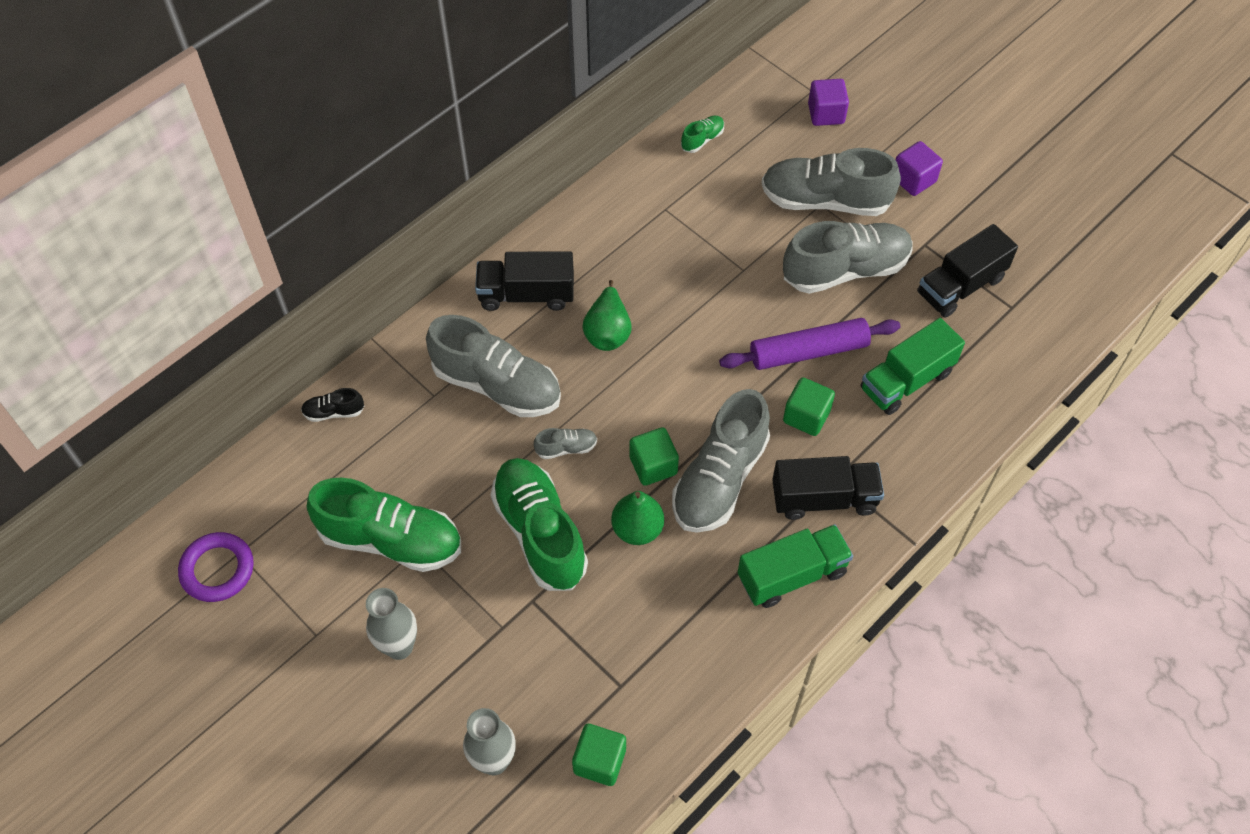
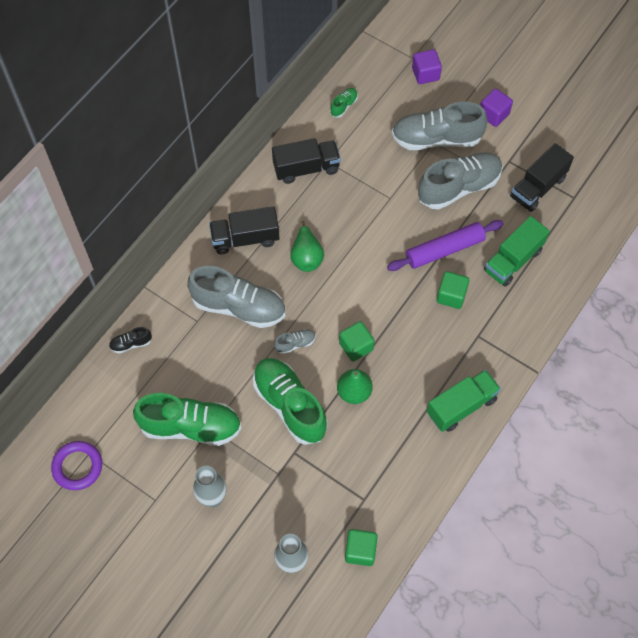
camera: 10 degrees left, 5 degrees up
(720, 479) = (402, 348): grey shoe -> none
(824, 499) = (473, 351): black truck -> black truck (306, 168)

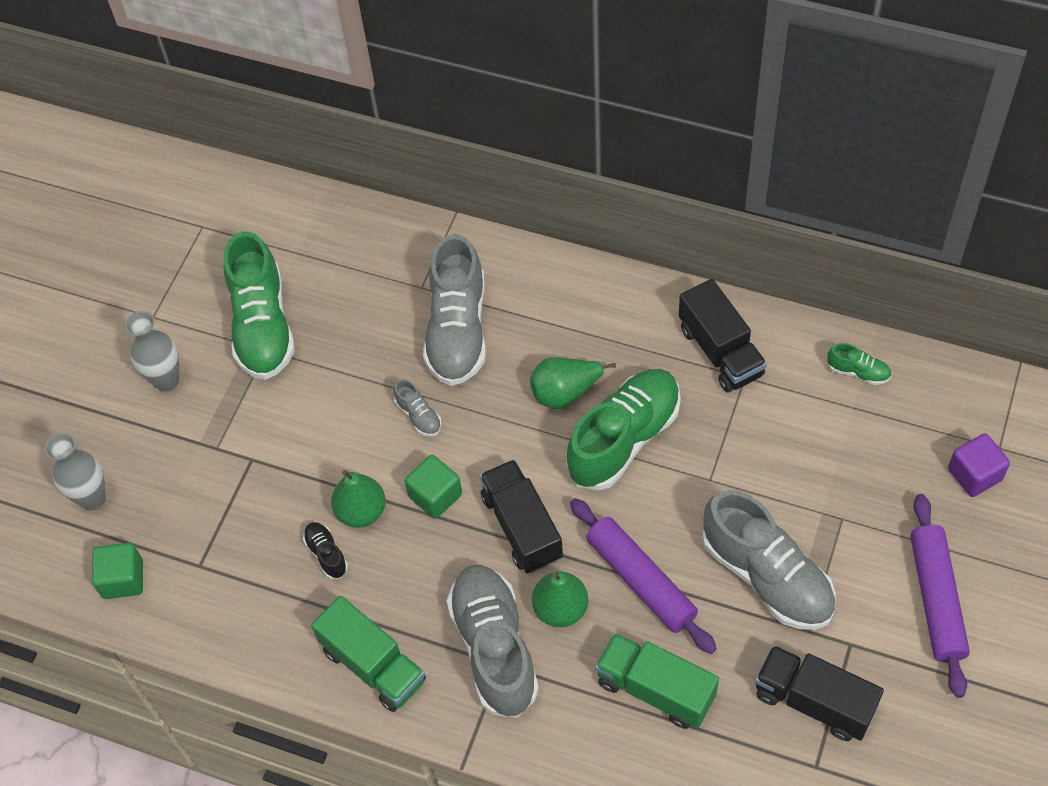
camera: 80 degrees right, 5 degrees down
(77, 467) = (181, 220): purple ring -> none
(131, 344) = (366, 223): black shoe -> black shoe (326, 554)
(245, 238) = (571, 307): black truck -> black truck (522, 527)
(290, 405) = (321, 435): green shoe -> green shoe (624, 439)
(436, 139) = (849, 521): grey shoe -> grey shoe (494, 648)
(451, 296) = (560, 609): green cube -> green pear
(493, 114) = (936, 599): purple cube -> purple rolling pin

